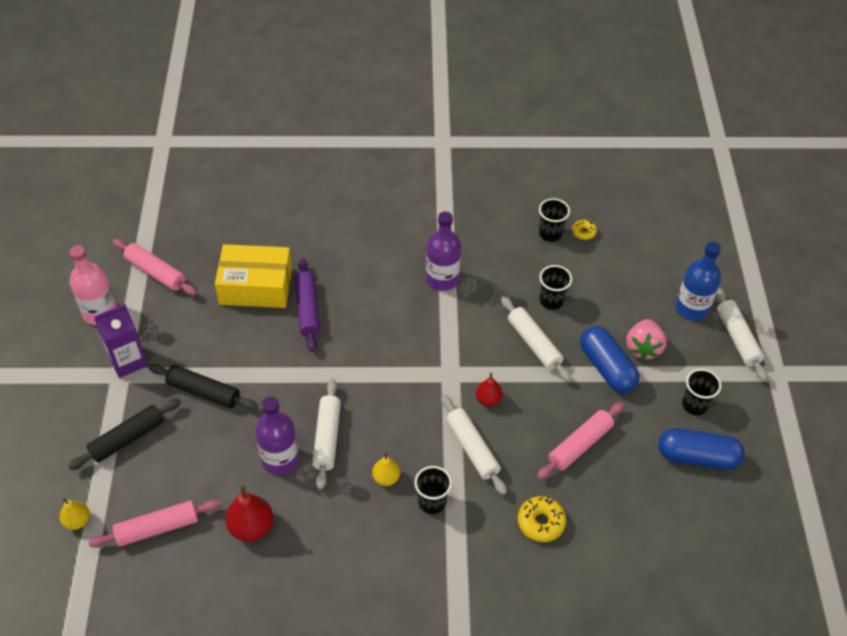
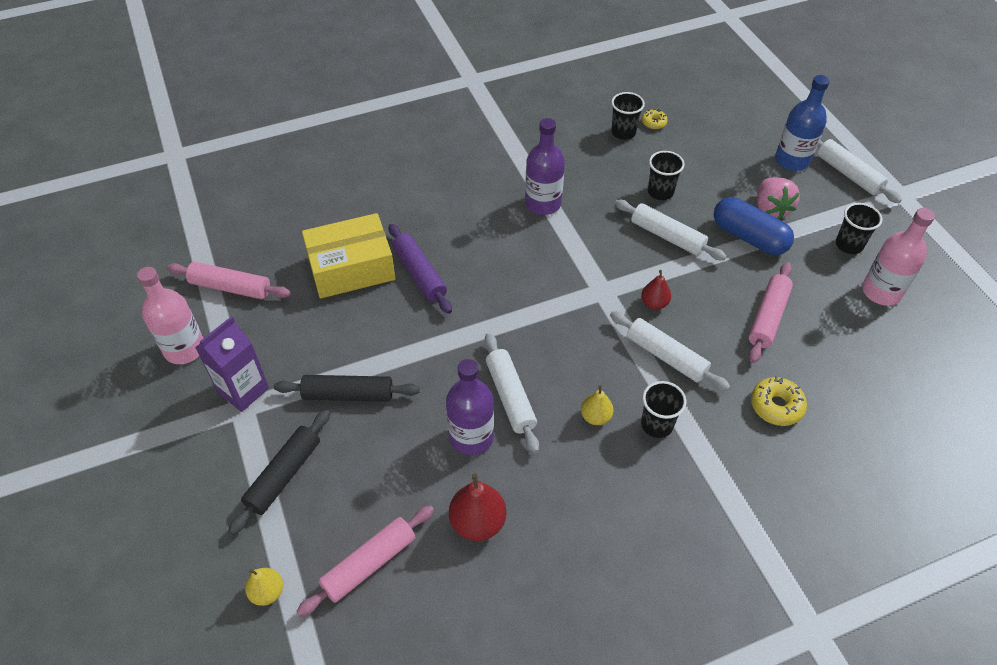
camera: 20 degrees left, 0 degrees up
(697, 457) = (881, 292): blue capsule -> pink bottle

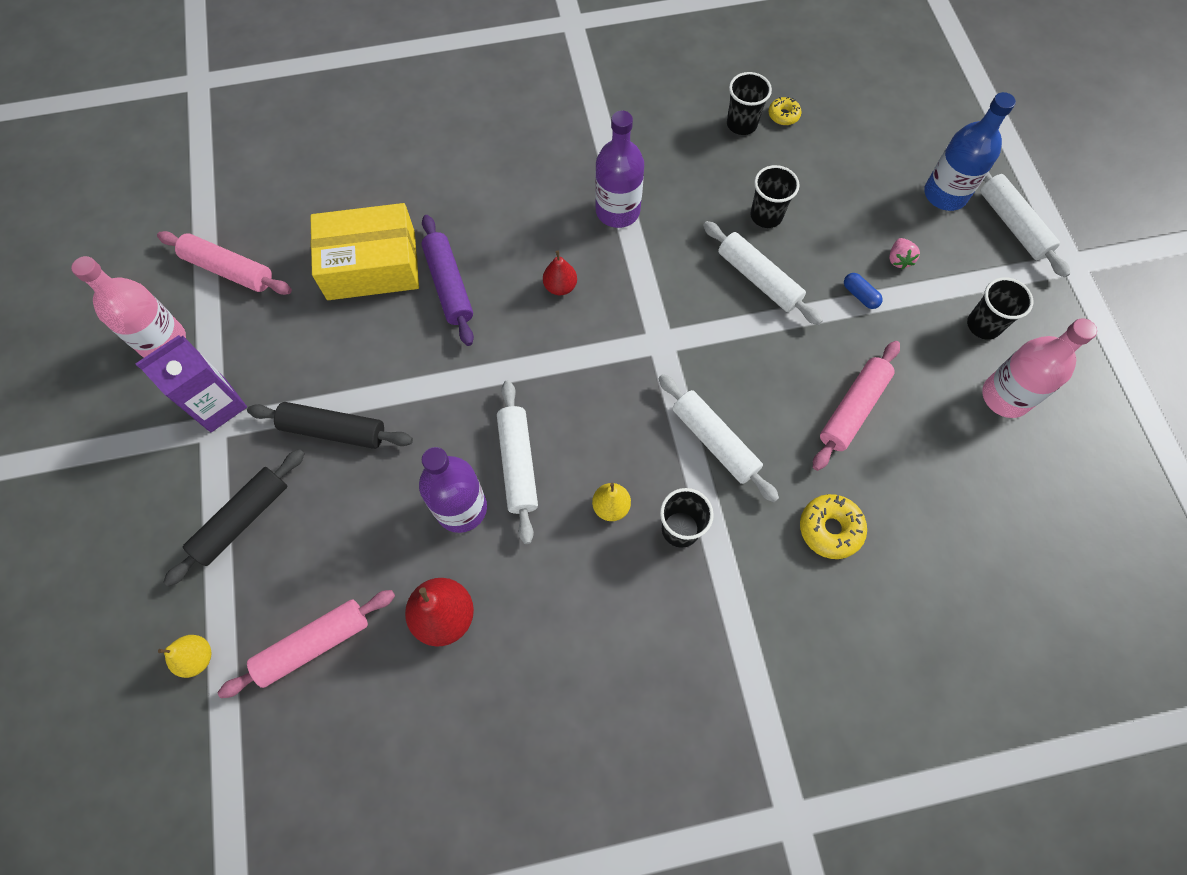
camera: 10 degrees right, 15 degrees up
(654, 303) = (718, 368): red pear -> red pear (560, 286)
(749, 237) = (860, 295): blue capsule -> blue capsule, size x0.43
(771, 209) = (898, 260): pink strawberry -> pink strawberry, size x0.55

